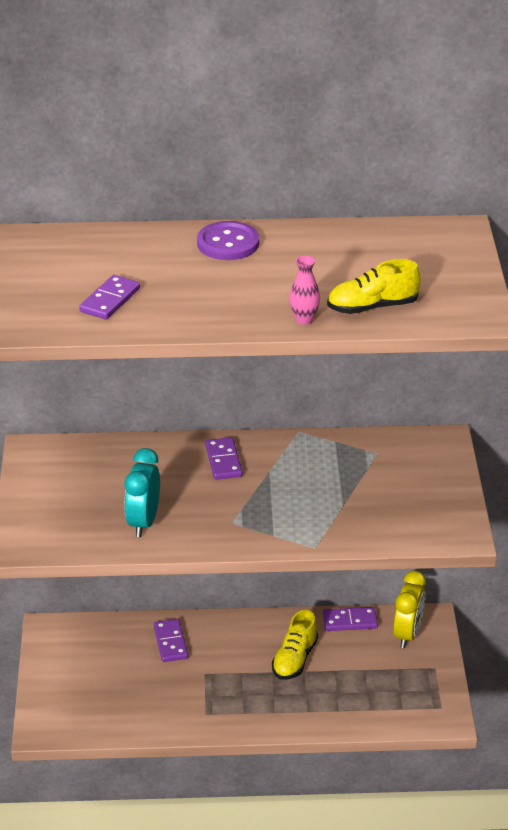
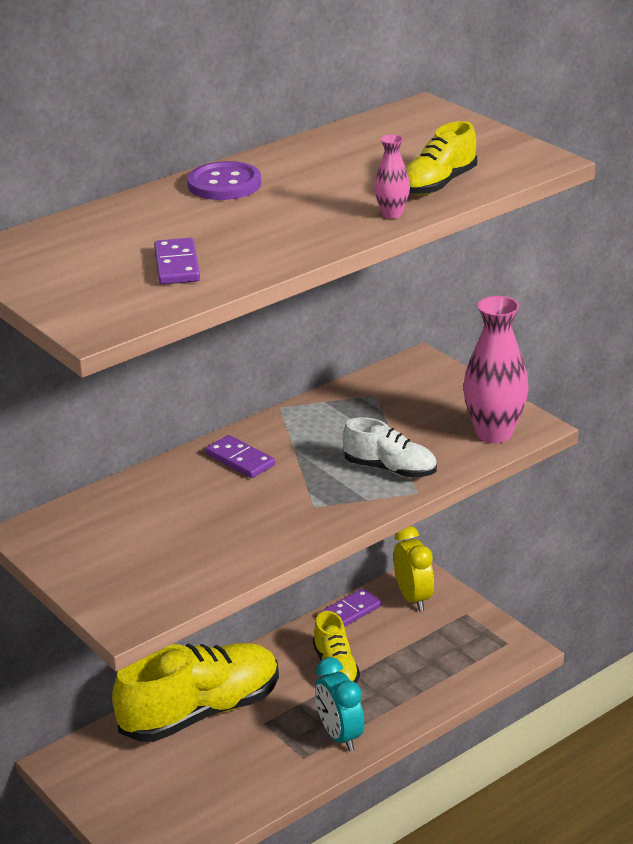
camera: 35 degrees left, 5 degrees down
(143, 522) = (227, 544): turquoise clock -> turquoise clock (339, 736)
(171, 642) = (200, 712): purple domino -> yellow shoe
(317, 519) = (390, 469): none -> white shoe
(426, 527) = (494, 433): none -> pink vase

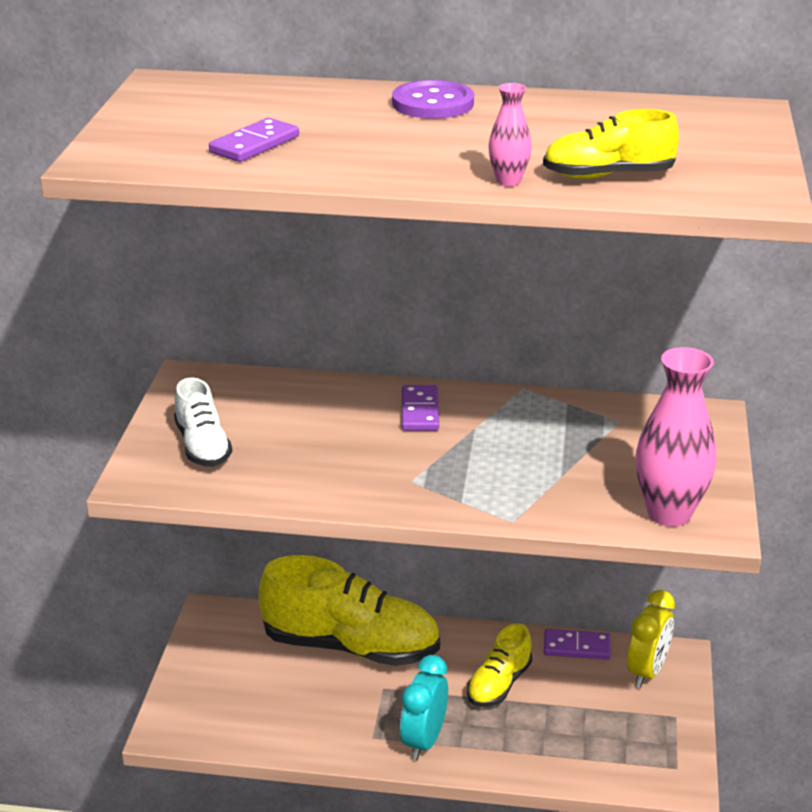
camera: 45 degrees right, 0 degrees up
(390, 469) = (523, 489): white shoe -> white shoe (203, 446)

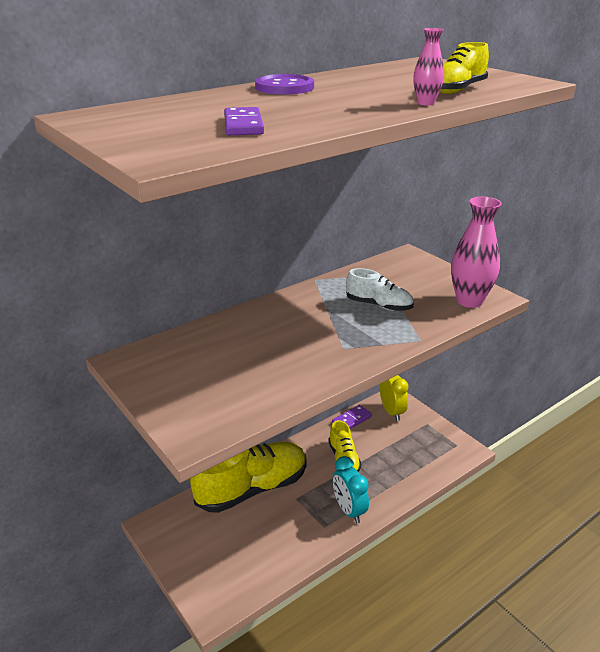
camera: 45 degrees left, 0 degrees up
(203, 446) = (200, 394): white shoe -> white shoe (379, 305)
(419, 411) = (287, 313): purple domino -> none

